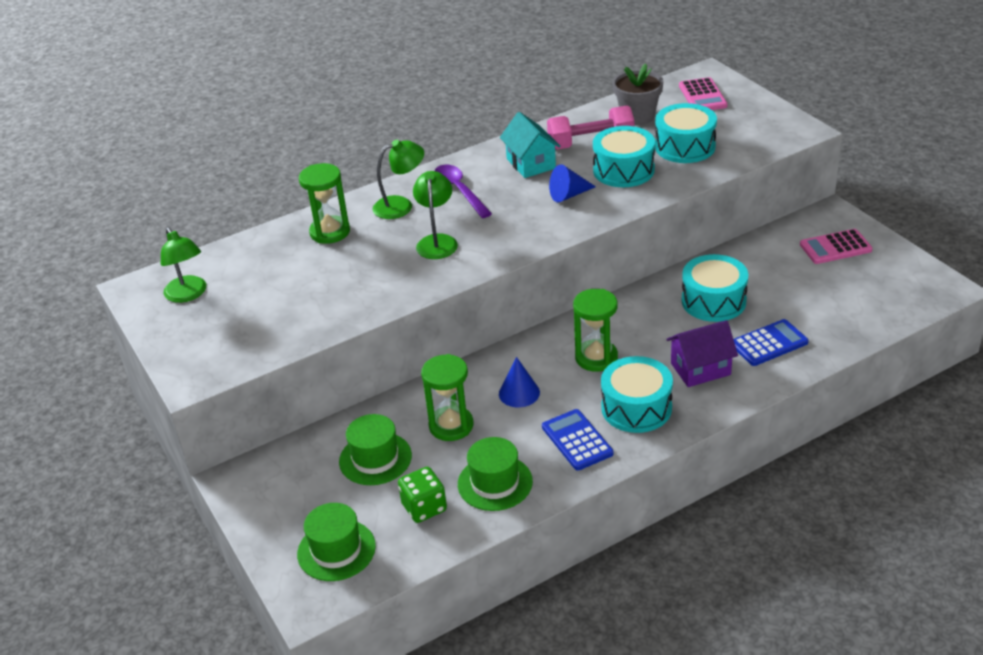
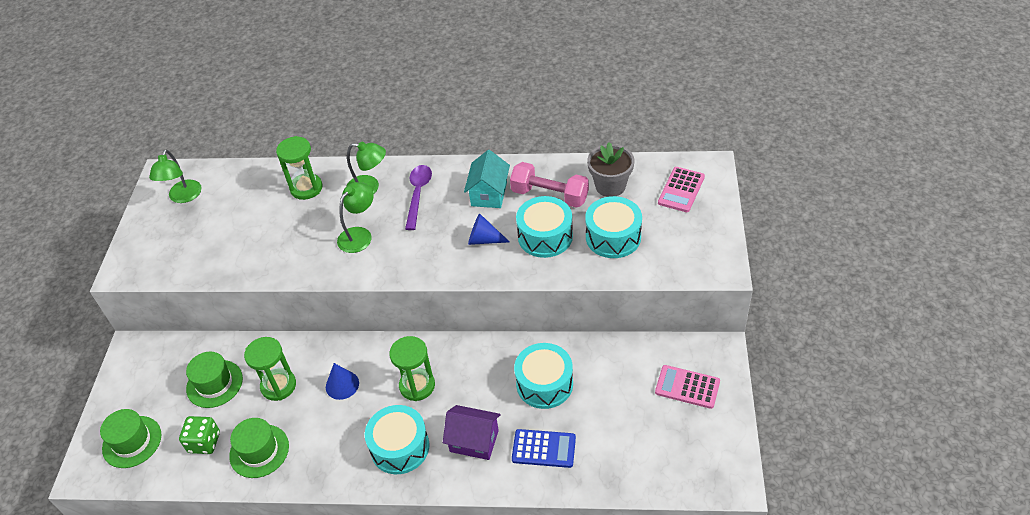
camera: 35 degrees right, 10 degrees up
(577, 440) = (338, 450): blue calculator -> none

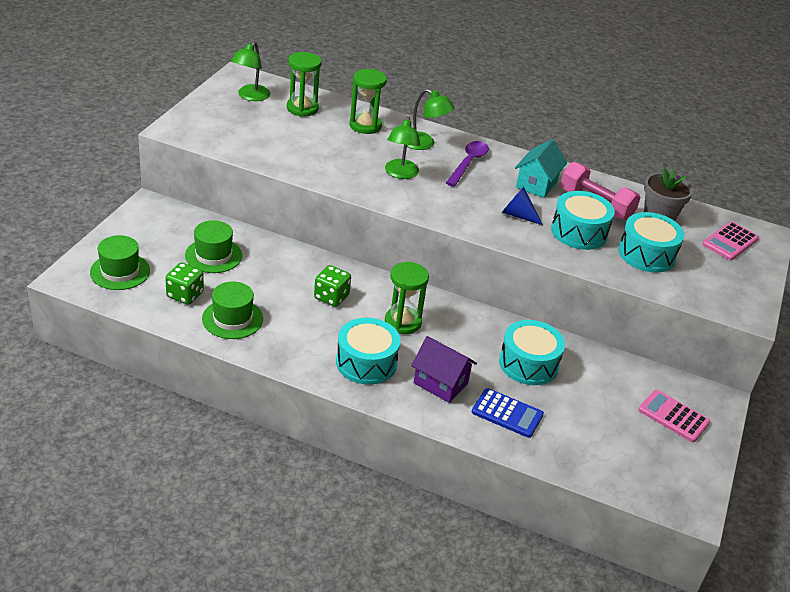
camera: 10 degrees right, 10 degrees down
(278, 386) = (271, 277): green hourglass -> green hourglass (302, 108)
(342, 385) = (331, 297): blue cone -> green dice
(359, 235) = (400, 174): green lamp -> green lamp turned 135 degrees clockwise

